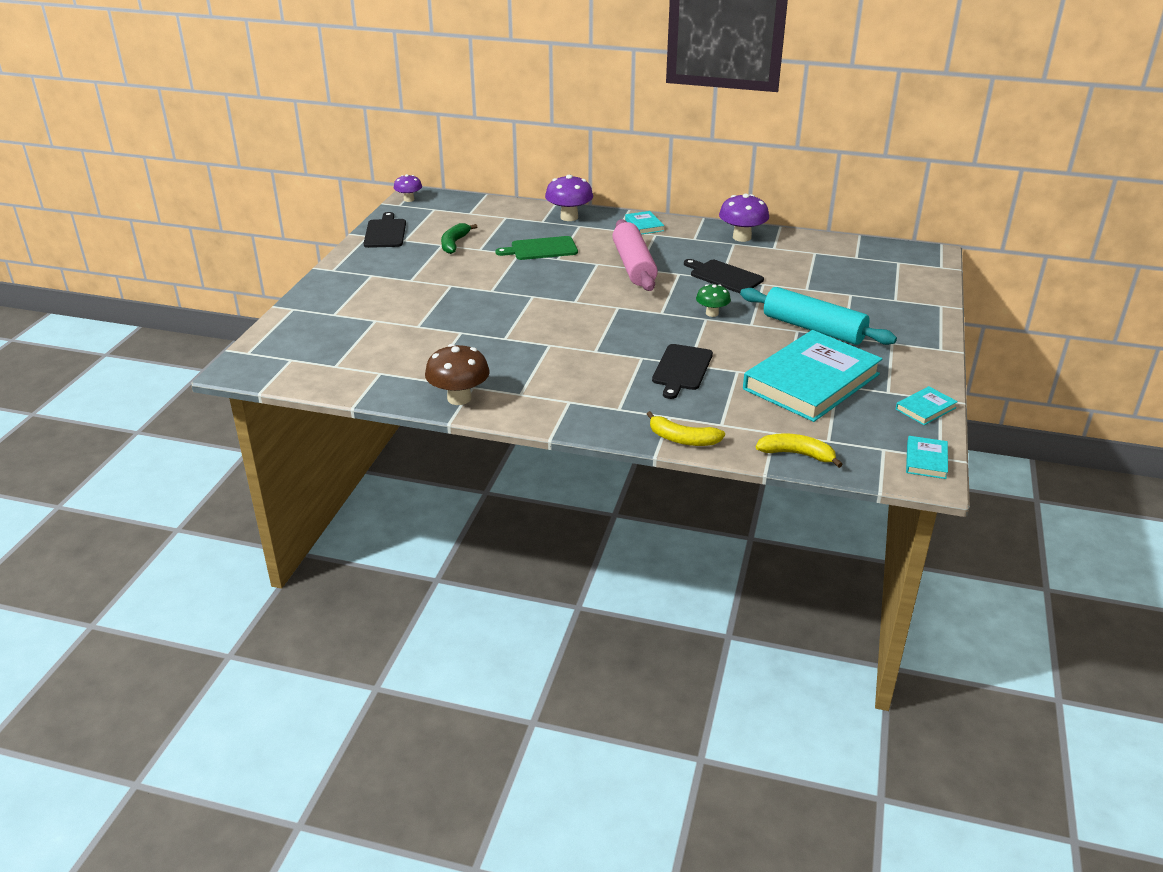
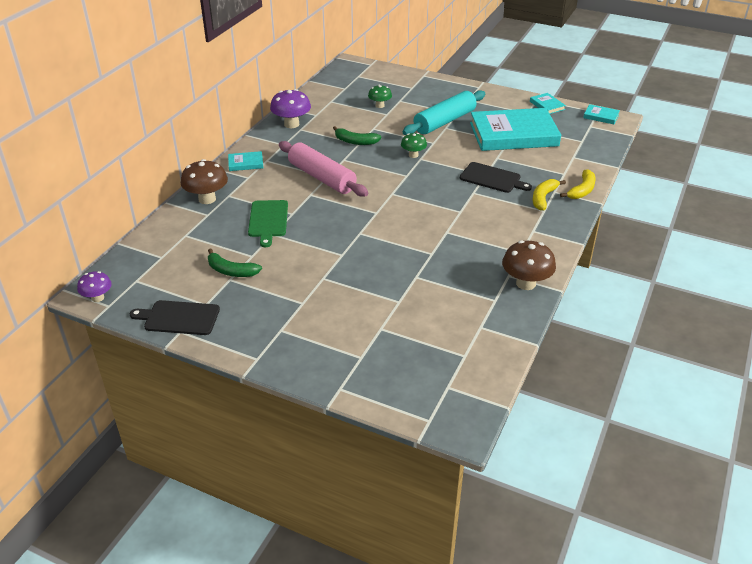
camera: 80 degrees left, 5 degrees up
(569, 217) = (207, 199): purple mushroom -> brown mushroom
(634, 266) = (322, 177): pink rolling pin -> pink rolling pin turned 45 degrees clockwise
(724, 276) = (355, 141): black cutting board -> green banana
(797, 454) = (597, 153): yellow banana -> yellow banana (543, 198)
(811, 382) = (513, 134): turquoise book -> turquoise book turned 60 degrees counterclockwise
(826, 283) = (380, 105): none -> green mushroom

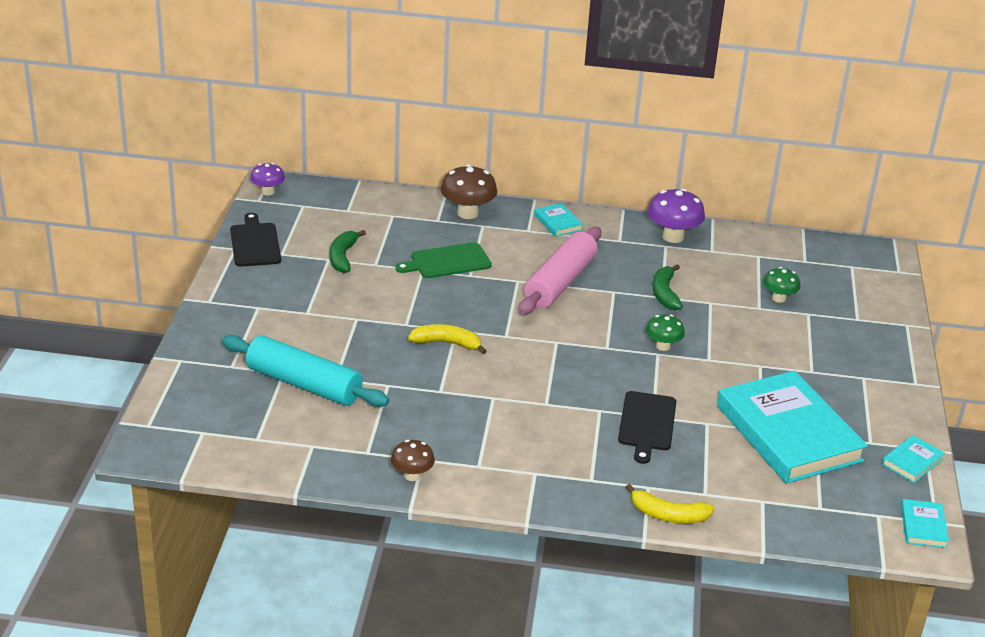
camera: 70 degrees right, 5 degrees down
(444, 121) = (777, 362): turquoise rolling pin -> turquoise rolling pin (304, 384)
(526, 283) = (412, 475): brown mushroom -> brown mushroom, size x0.61
(543, 198) = (623, 477): yellow banana -> yellow banana (447, 343)

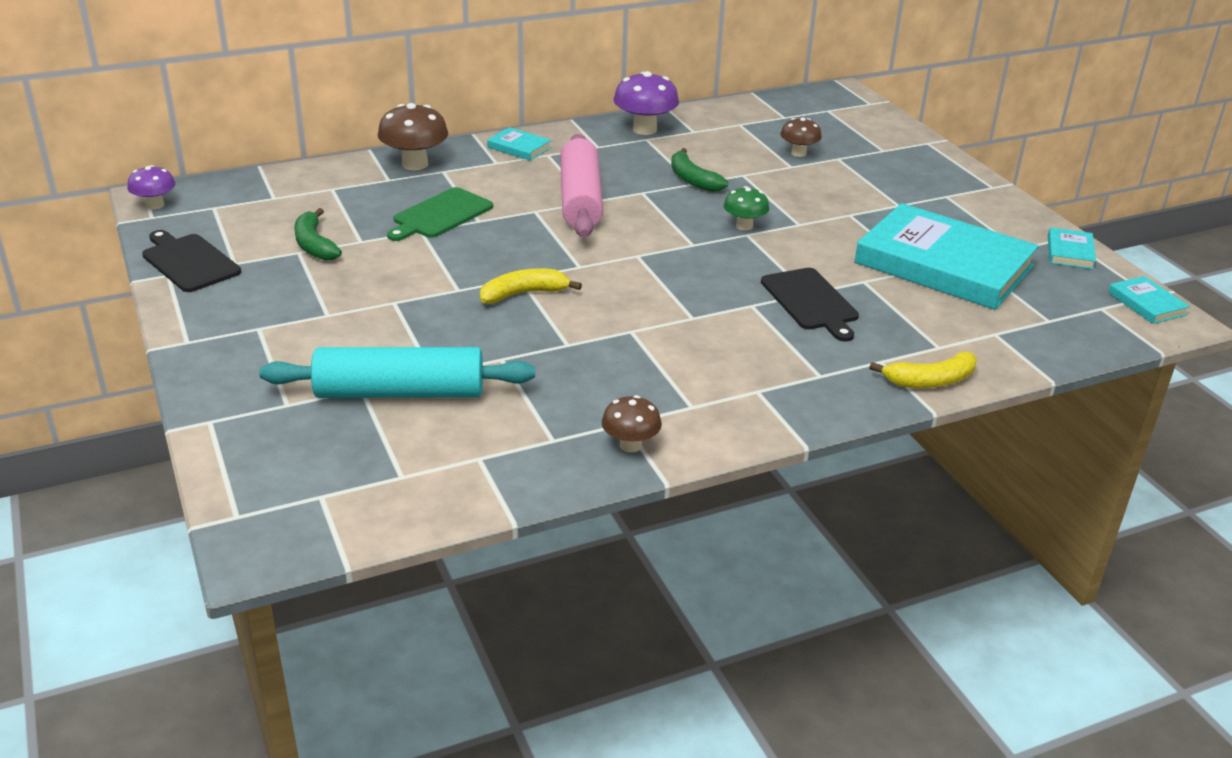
camera: 30 degrees left, 0 degrees up
(779, 298) = (798, 153): green mushroom -> brown mushroom

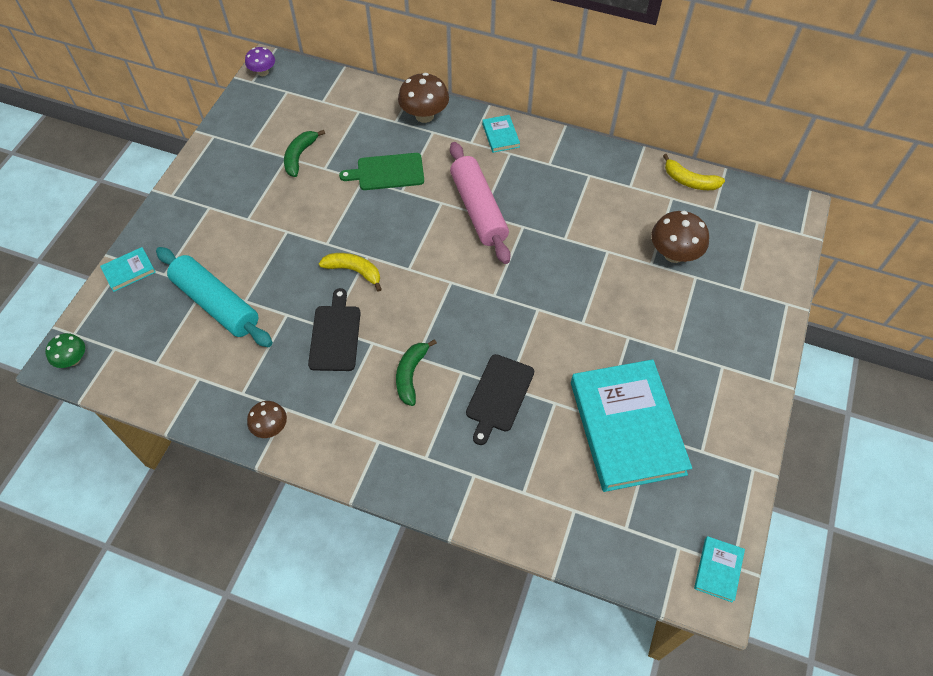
camera: 45 degrees right, 25 degrees up
(189, 262) = (232, 131): black cutting board -> black cutting board (335, 335)
(580, 199) = (478, 209): pink rolling pin -> pink rolling pin turned 60 degrees counterclockwise
(644, 129) = (599, 165): purple mushroom -> none
(693, 179) = (569, 234): green banana -> green banana (411, 375)
(744, 226) = (545, 300): green mushroom -> green mushroom (73, 359)
(798, 153) = (674, 254): brown mushroom -> brown mushroom, size x1.63
(930, 381) = (481, 513): yellow banana -> yellow banana (689, 181)
(1070, 252) = (735, 483): turquoise book -> turquoise book (129, 271)

